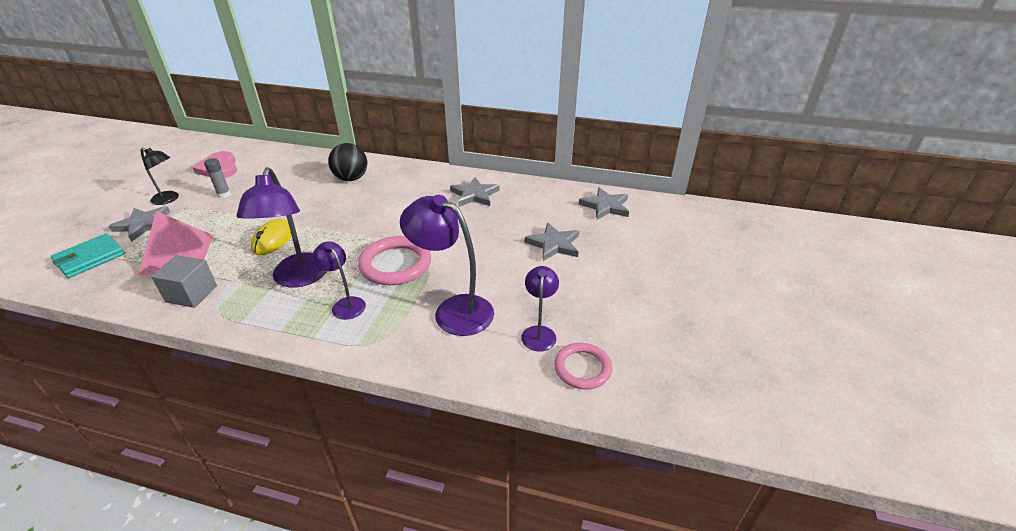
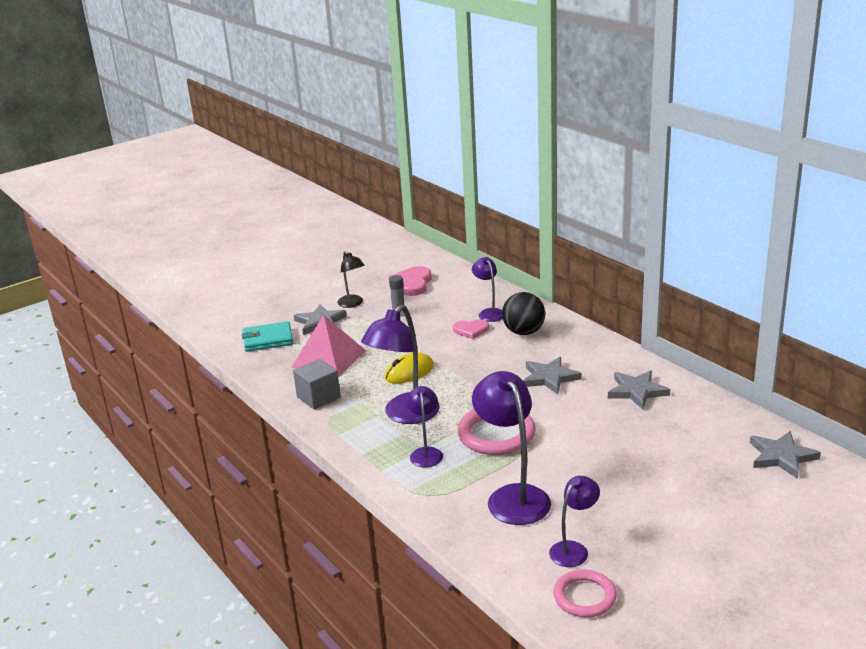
camera: 40 degrees right, 10 degrees down
(304, 190) = (471, 330): none -> pink heart
(309, 172) = (489, 313): none -> purple lamp
(554, 244) = (673, 475): grey star -> grey star (549, 378)

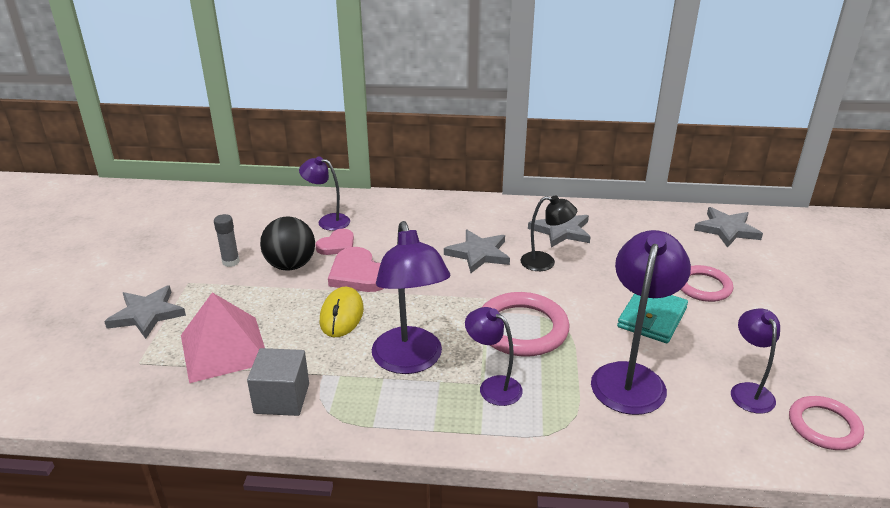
camera: 50 degrees left, 5 degrees up
(268, 339) = (103, 368): turquoise wallet -> turquoise wallet (652, 318)
(353, 304) = (158, 276): black lamp -> black lamp (545, 262)
(412, 284) = (198, 226): pink heart -> pink heart (358, 274)
(513, 496) = (631, 377): purple lamp -> purple lamp turned 90 degrees clockwise
(524, 332) = (389, 224): black ball -> black ball (290, 265)
(673, 480) = (703, 286): none -> pink ring

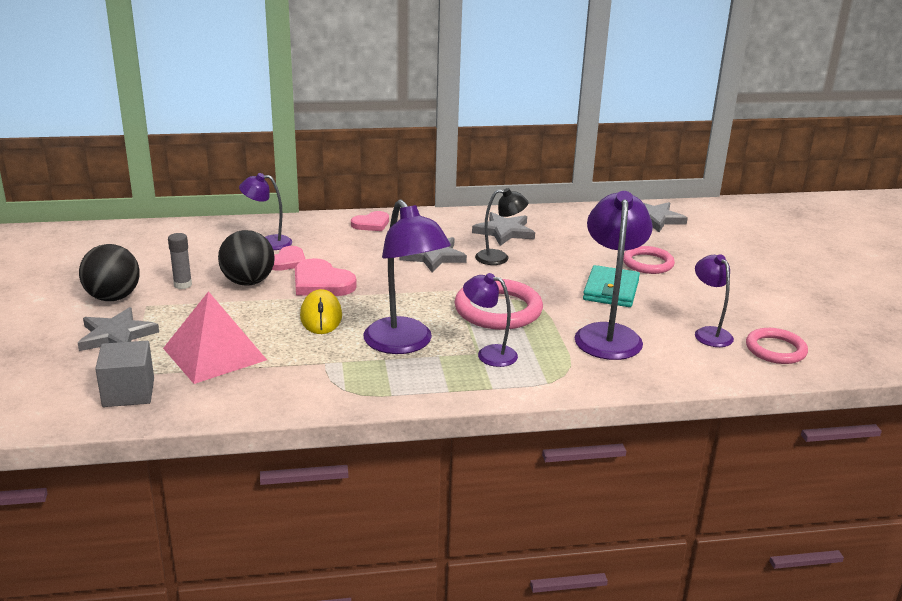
camera: 15 degrees left, 5 degrees down
(164, 270) = (113, 297): none -> black ball
(282, 398) = (294, 384): grey cube -> grey cube (128, 392)
(432, 208) = (371, 224): none -> pink heart

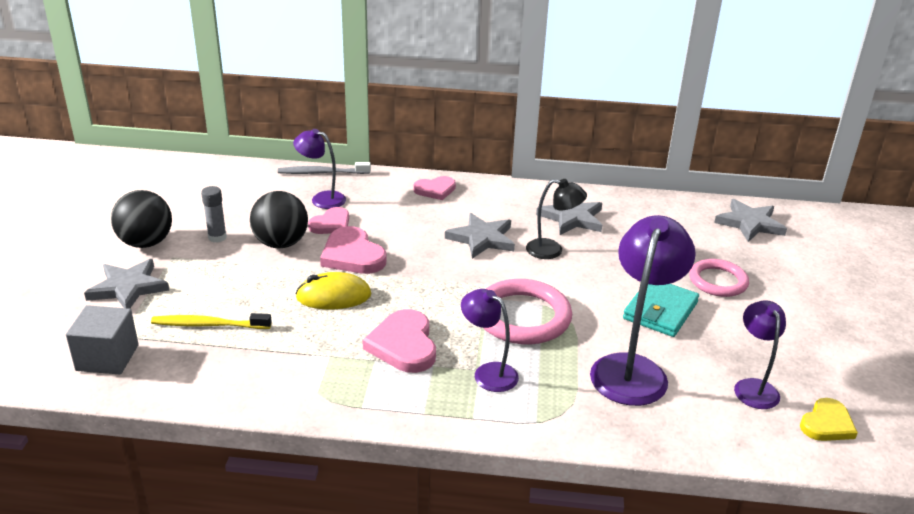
camera: 15 degrees right, 5 degrees up
(214, 354) = (209, 325): pink pyramid -> yellow toothbrush
(257, 222) = (322, 173): none -> grey toothbrush
(321, 316) = (333, 296): yellow mouse -> yellow mouse turned 75 degrees clockwise
(404, 344) = (403, 345): purple lamp -> pink heart
(775, 349) = (827, 424): pink ring -> yellow heart

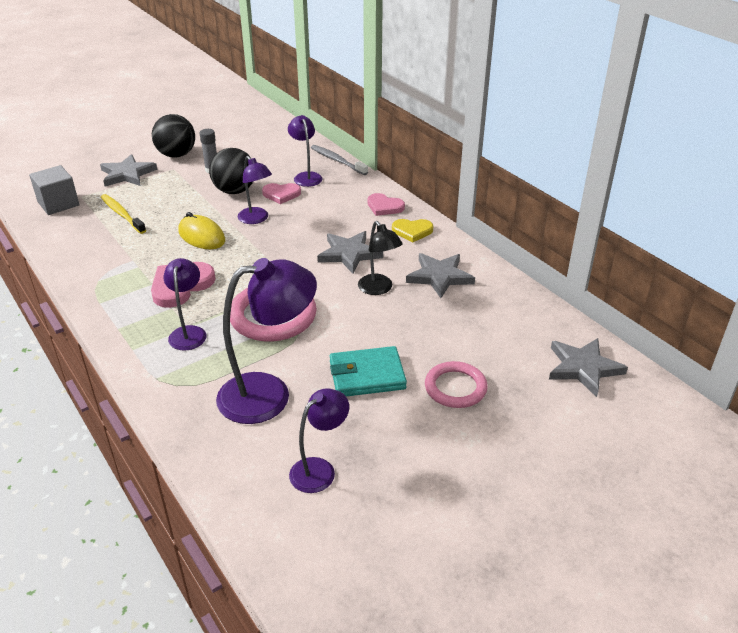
camera: 50 degrees right, 5 degrees up
(352, 255) = (256, 219): pink heart -> purple lamp
(827, 424) = (315, 535): yellow heart -> yellow heart (412, 231)

